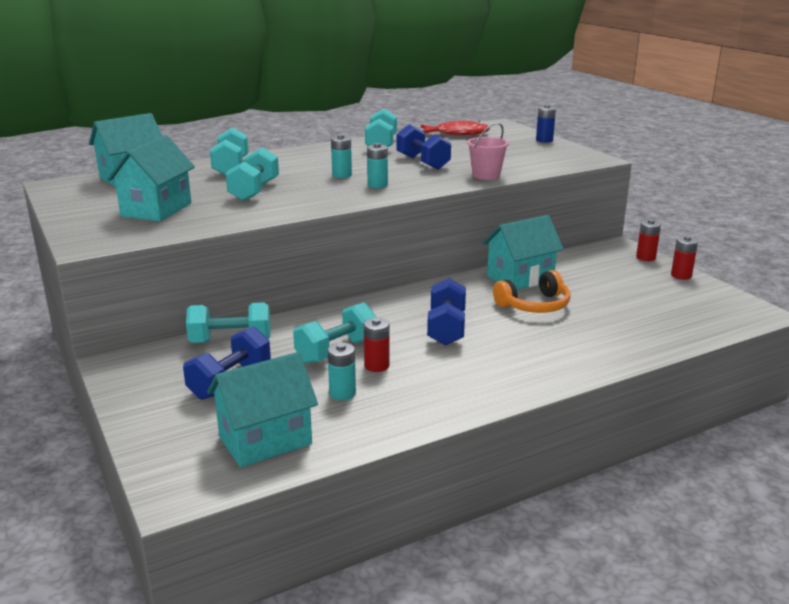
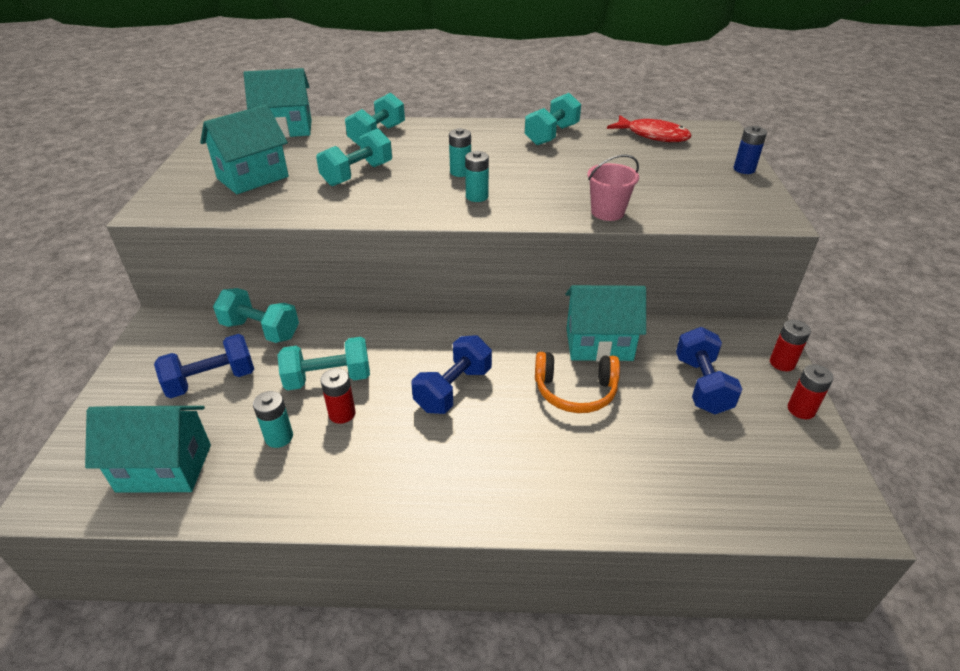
camera: 30 degrees right, 15 degrees up
(422, 162) = (562, 173): blue dumbbell -> blue dumbbell (702, 385)

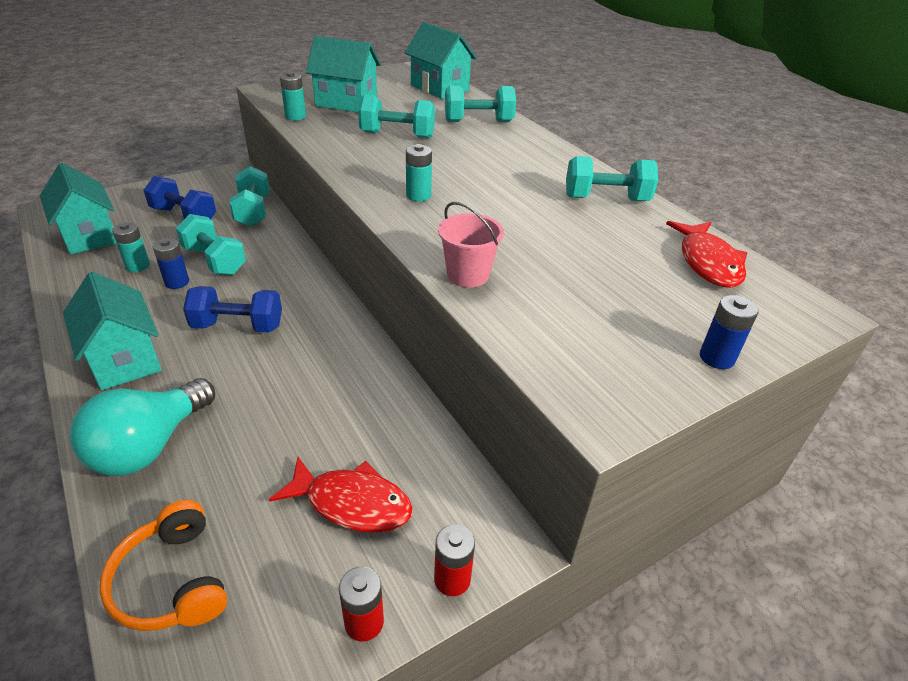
camera: 55 degrees right, 0 degrees up
(342, 414) = (177, 282): red battery -> blue battery
(460, 172) = (457, 175): turquoise battery -> turquoise battery (295, 116)
(575, 391) = (280, 402): orange headphones -> orange headphones (172, 581)
(581, 481) = (149, 446): none -> turquoise light bulb
(599, 344) = (368, 397): turquoise house -> turquoise house (125, 359)
(702, 385) = (352, 503): blue dumbbell -> red fish

